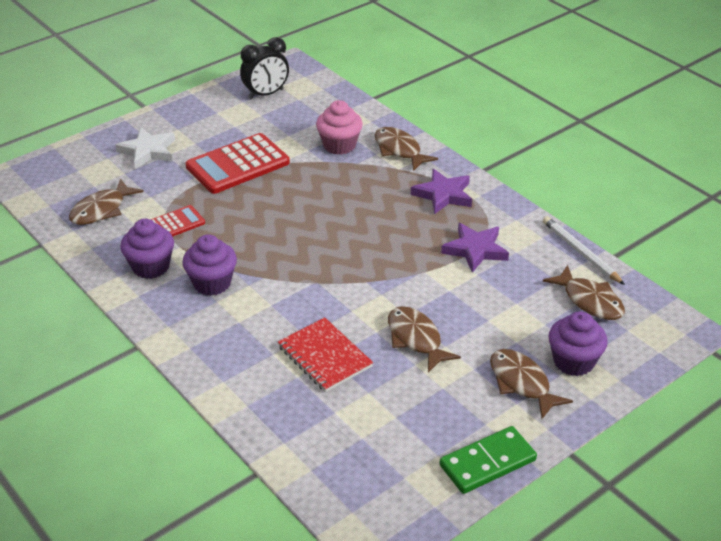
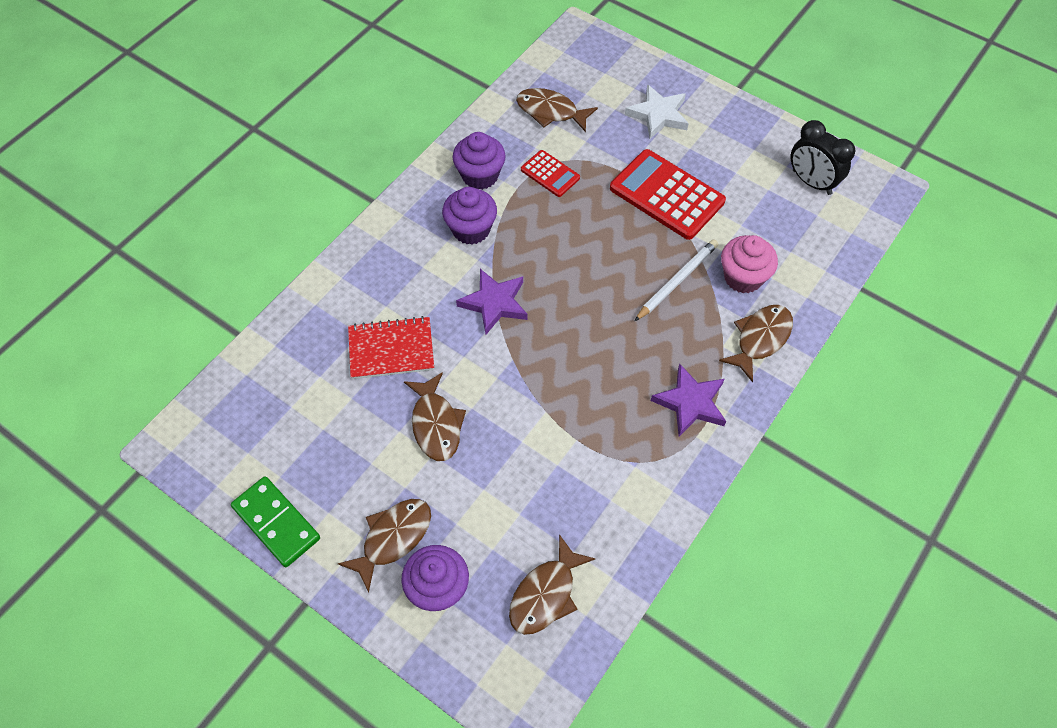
camera: 75 degrees right, 20 degrees up
(324, 356) = (391, 349): red notebook -> red notebook turned 45 degrees clockwise
(416, 339) = (436, 424): brown fish -> brown fish turned 120 degrees clockwise
(475, 250) = (599, 455): purple star -> purple star (494, 303)
(581, 252) = (633, 574): white pencil -> white pencil (677, 281)

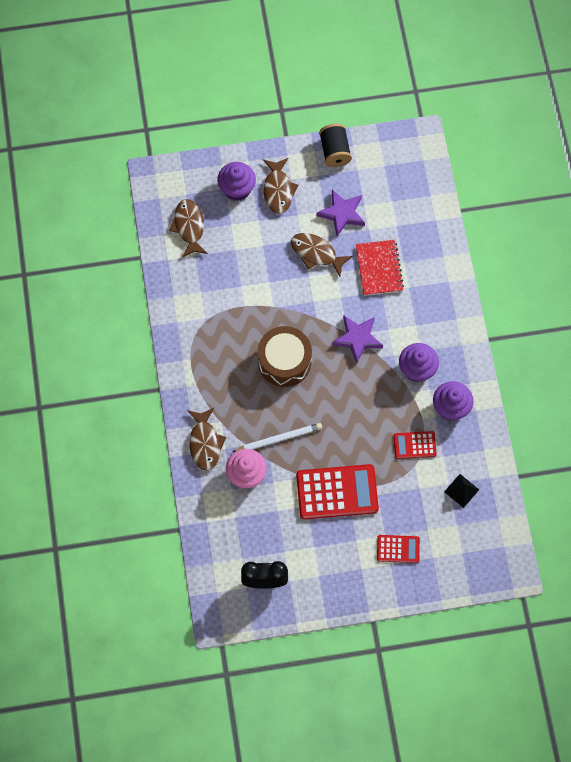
camera: 135 degrees right, 10 degrees up
(276, 522) = (335, 151): green domino -> black spool
(391, 349) = (379, 268): red notebook -> red notebook turned 45 degrees counterclockwise
(550, 111) = (461, 490): brown fish -> black pyramid
(594, 345) = (284, 361): none -> brown drum
(658, 115) = (398, 549): white star -> red calculator
(677, 281) = (279, 439): white pencil -> white pencil turned 105 degrees counterclockwise
(690, 403) = (208, 374): purple star -> purple star (342, 213)

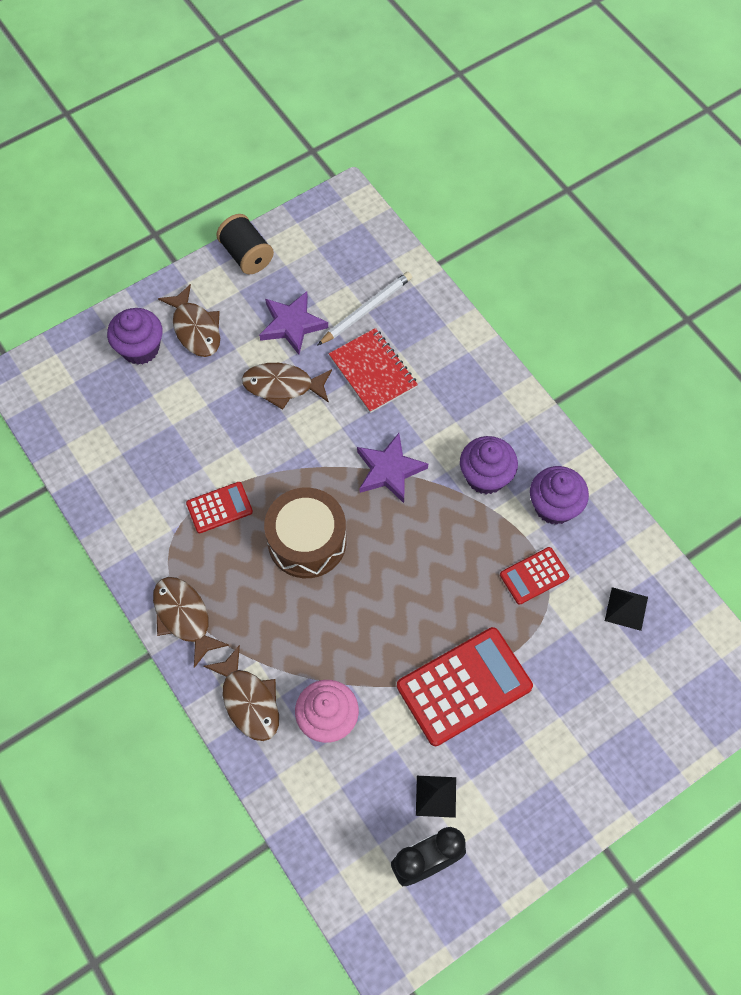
camera: 25 degrees left, 5 degrees down
(189, 227) = (97, 421): brown fish -> brown fish (184, 617)
(279, 439) = (349, 649): white pencil -> white pencil (366, 310)
(288, 547) = (436, 796): none -> black pyramid
(398, 549) = (586, 727): red calculator -> red calculator (219, 508)

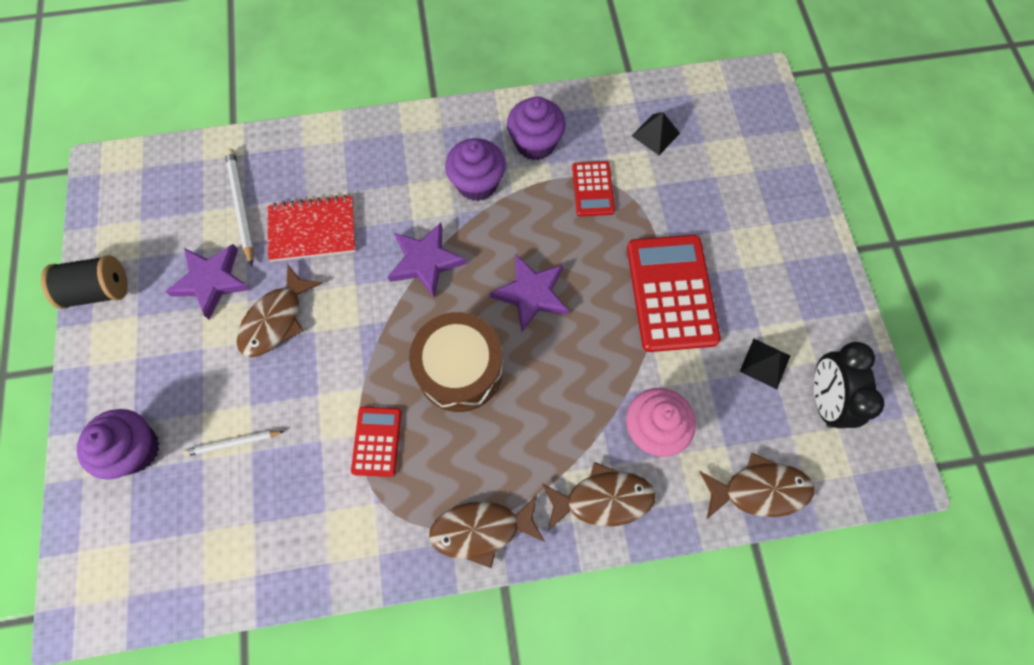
camera: 65 degrees left, 5 degrees up
(173, 409) = (234, 443): none -> white pencil
(195, 329) = (152, 379): brown fish -> brown fish (759, 490)
(402, 567) = (531, 294): none -> purple star

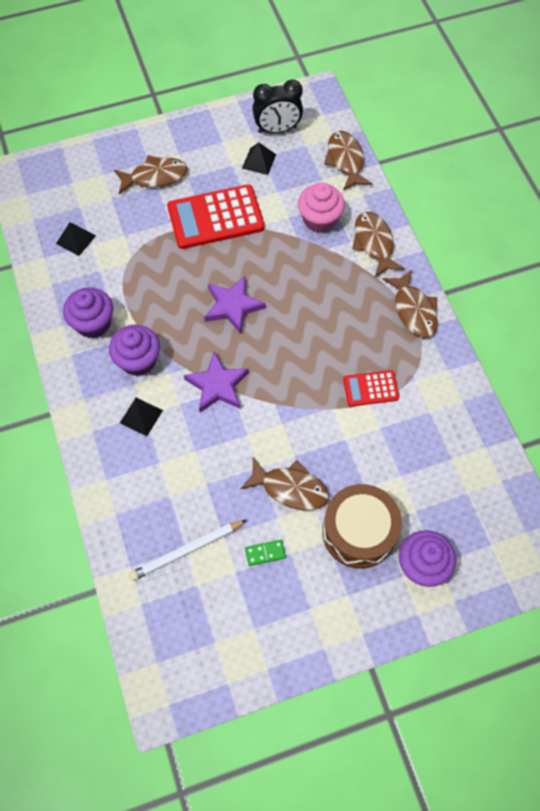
camera: 100 degrees left, 5 degrees down
(99, 290) = (292, 653): black spool -> none
(212, 281) = (265, 553): purple star -> green domino
(234, 443) = (397, 490): white pencil -> none
(312, 230) = (202, 481): red notebook -> none
(406, 179) = (141, 416): none -> black pyramid
(459, 369) = (303, 344): brown drum -> brown drum (359, 532)
(593, 189) = (133, 277): red calculator -> none
(745, 229) = (155, 177): none -> brown fish

